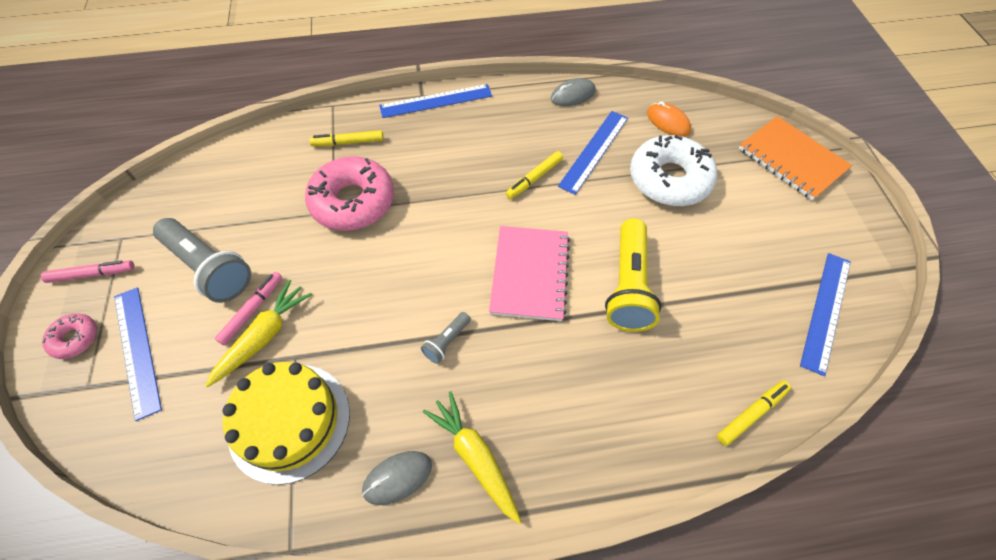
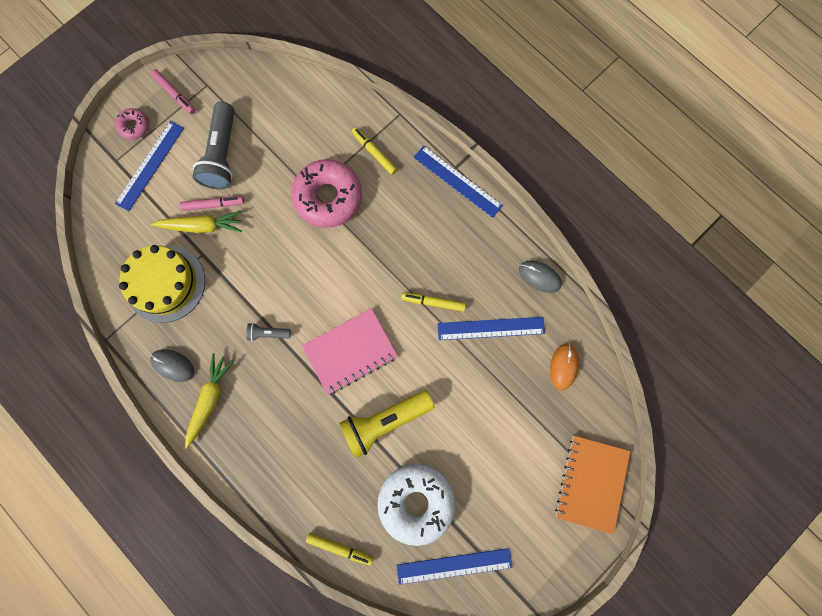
camera: 55 degrees right, 20 degrees up
(669, 179) = (502, 399): white donut -> white donut (416, 501)

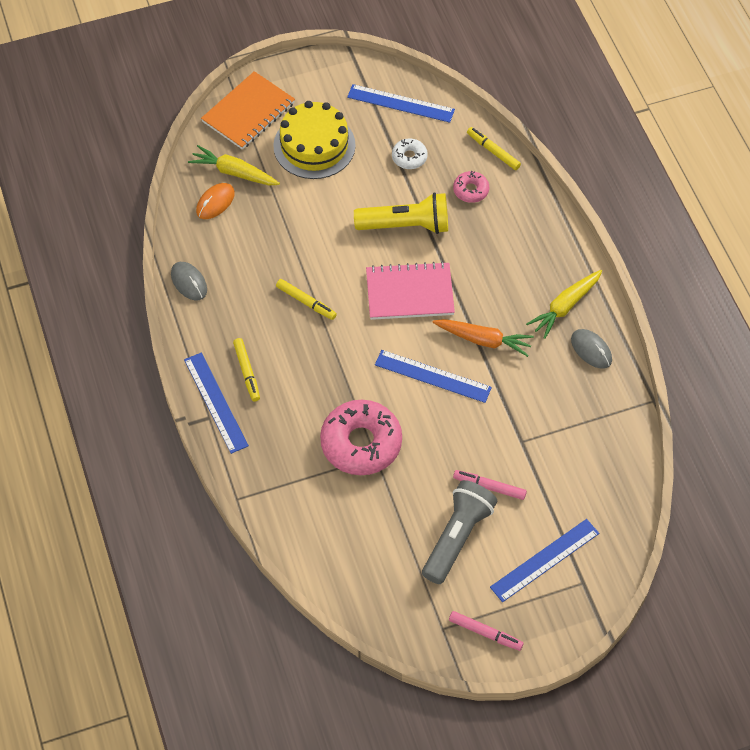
camera: 155 degrees left, 20 degrees down
(134, 126) = (547, 614): pink donut -> pink donut (471, 190)
(165, 283) = (571, 428): yellow cake -> yellow cake (314, 145)
(174, 94) = (485, 633): pink marker -> pink marker turned 135 degrees clockwise
(202, 226) = (510, 470): yellow carrot -> yellow carrot (234, 172)
(268, 333) = (483, 340): grey flashlight -> orange carrot
(374, 153) = (287, 468): yellow marker -> yellow marker (247, 372)
(416, 501) = (409, 157): white donut -> white donut, size x0.48
(491, 328) = (263, 259): blue ruler -> blue ruler (432, 376)

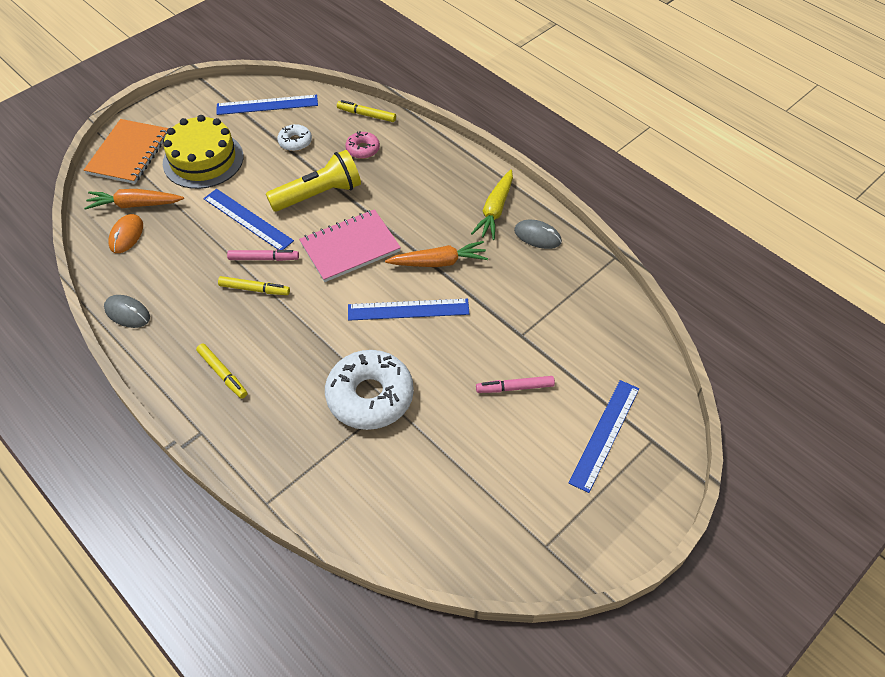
camera: 25 degrees left, 5 degrees down
(216, 402) = (202, 415): blue ruler -> blue ruler (248, 219)
(234, 172) = (135, 205): yellow carrot -> orange carrot
(361, 443) = (370, 396): pink donut -> white donut
(457, 537) = (510, 448): grey flashlight -> none
(485, 633) = (590, 532): pink marker -> pink marker (263, 259)

